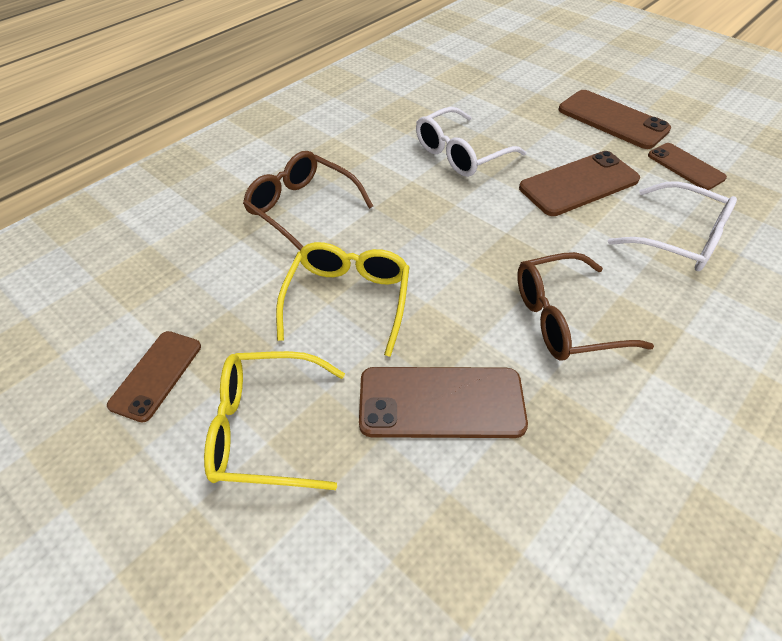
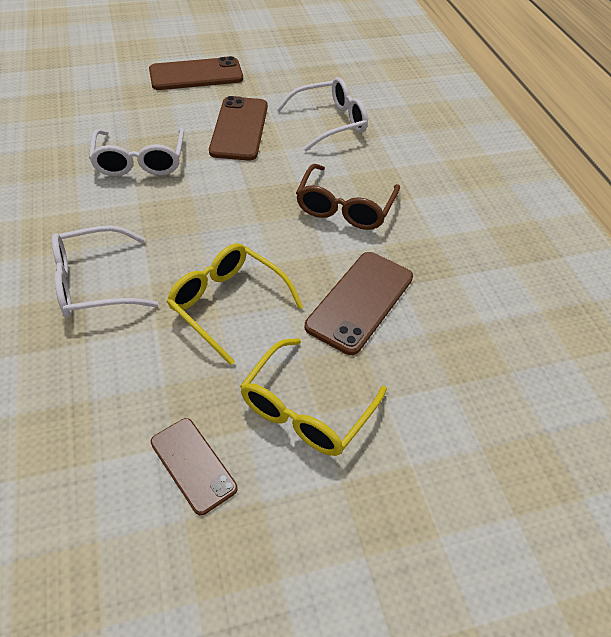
camera: 60 degrees left, 0 degrees up
(302, 209) = (95, 283): brown glasses -> white glasses
(685, 167) = (275, 79): brown phone -> none

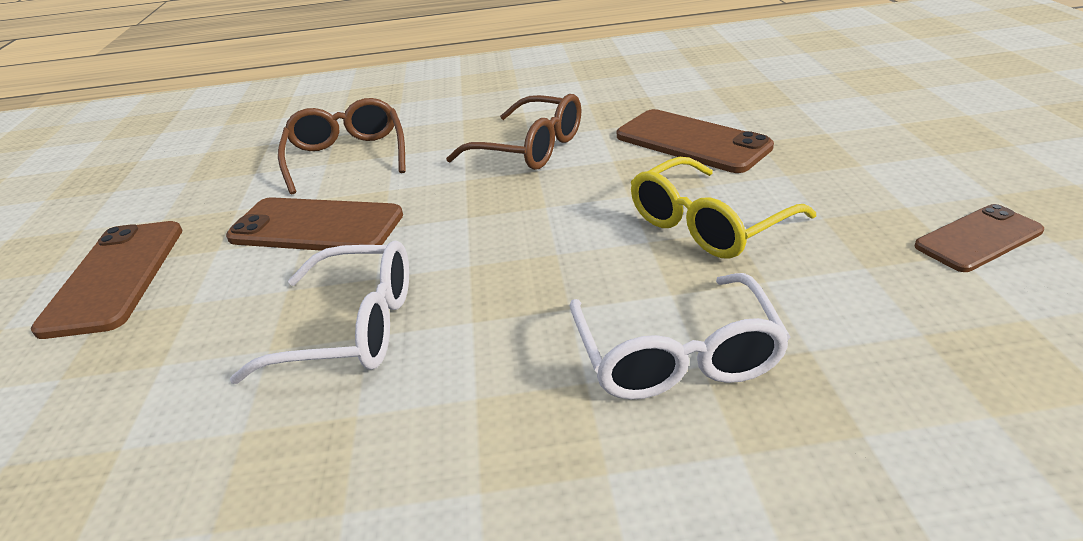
camera: 75 degrees left, 15 degrees down
(307, 408) = (858, 171): yellow glasses -> none
(329, 122) = (347, 157): white glasses -> brown glasses

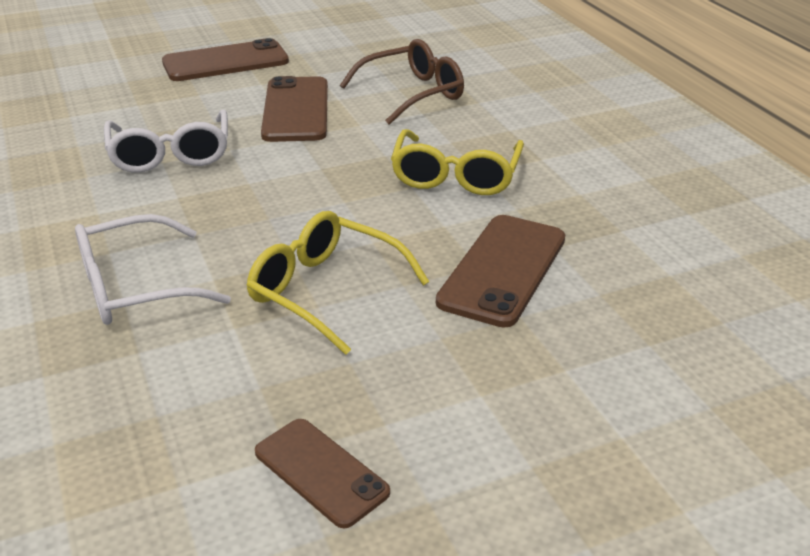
camera: 70 degrees right, 0 degrees up
(529, 148) = (456, 175): brown glasses -> yellow glasses

